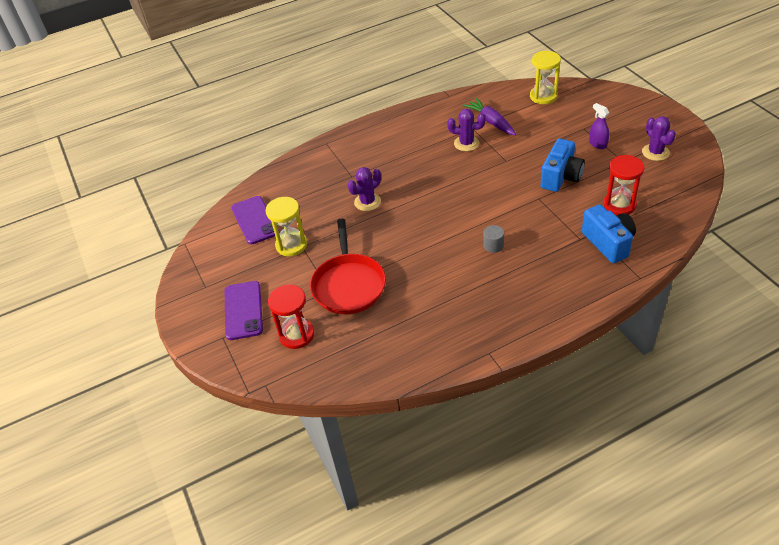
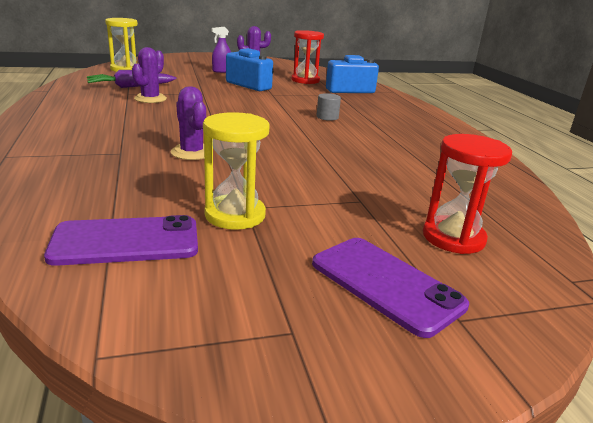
camera: 85 degrees left, 20 degrees down
(243, 310) = (386, 284): purple phone -> purple phone turned 45 degrees clockwise
(348, 284) = (354, 187): red pan -> none

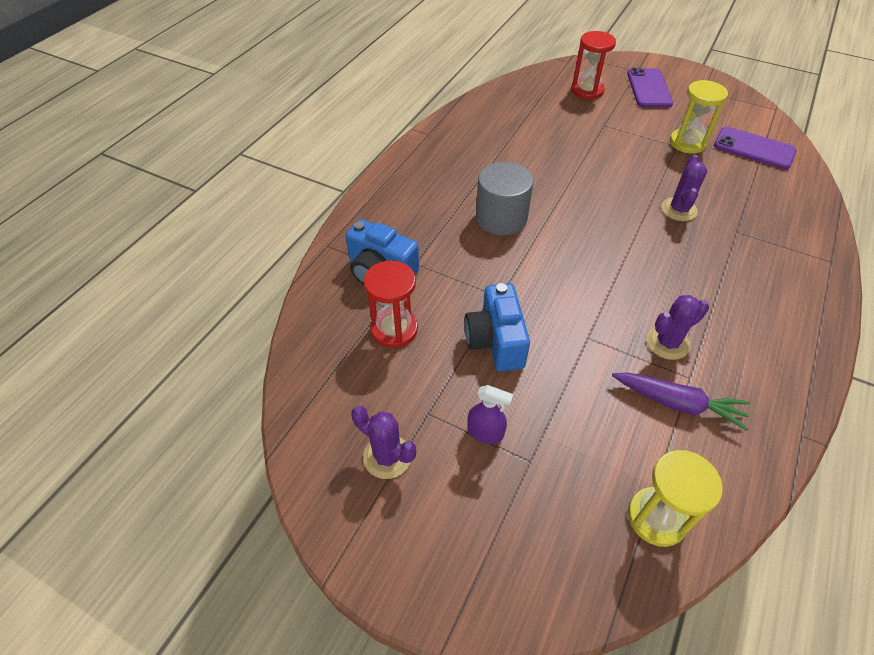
camera: 135 degrees left, 25 degrees up
(327, 117) = (501, 218): grey cylinder -> grey cylinder, size x2.10

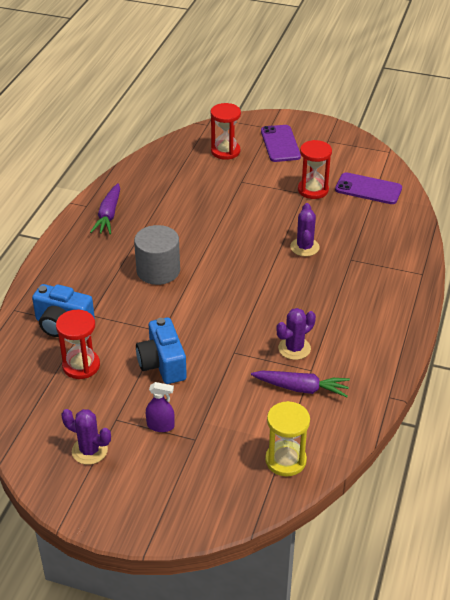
camera: 10 degrees left, 10 degrees down
(451, 147) = (108, 215): none -> purple carrot
(687, 143) = (313, 190): yellow hourglass -> red hourglass

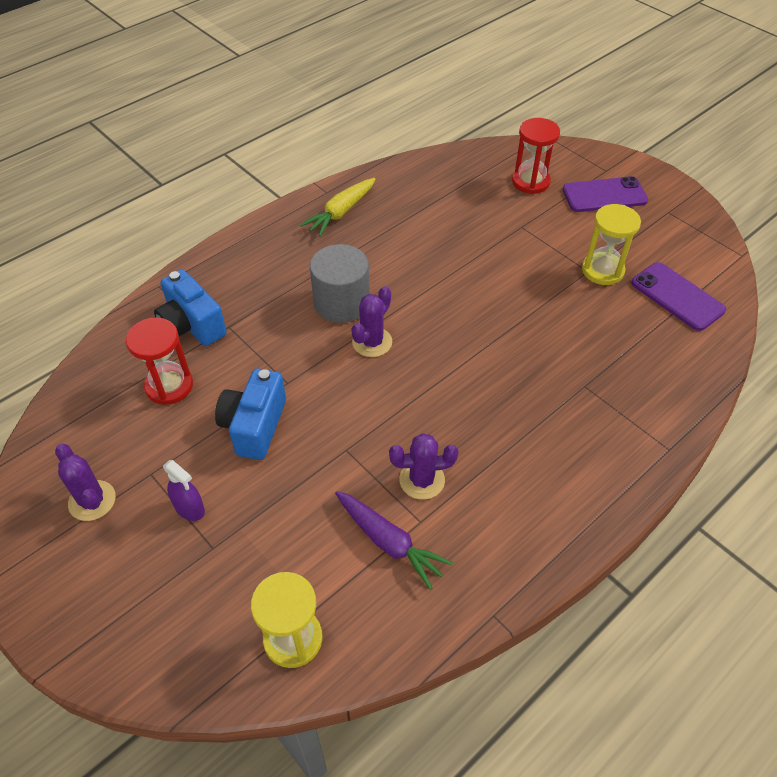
camera: 30 degrees right, 10 degrees up
(108, 215) = (341, 212): purple carrot -> yellow carrot
(280, 144) = (604, 195): purple phone -> purple phone turned 60 degrees clockwise
(304, 247) = (536, 344): purple cactus -> purple cactus (372, 342)
(313, 190) = (602, 270): red hourglass -> yellow hourglass

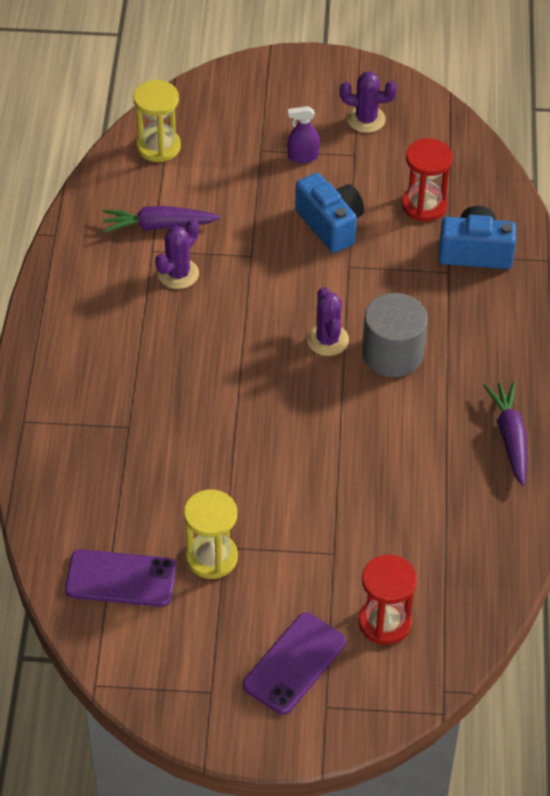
camera: 135 degrees right, 0 degrees up
(341, 212) = (510, 437): yellow carrot -> purple carrot

